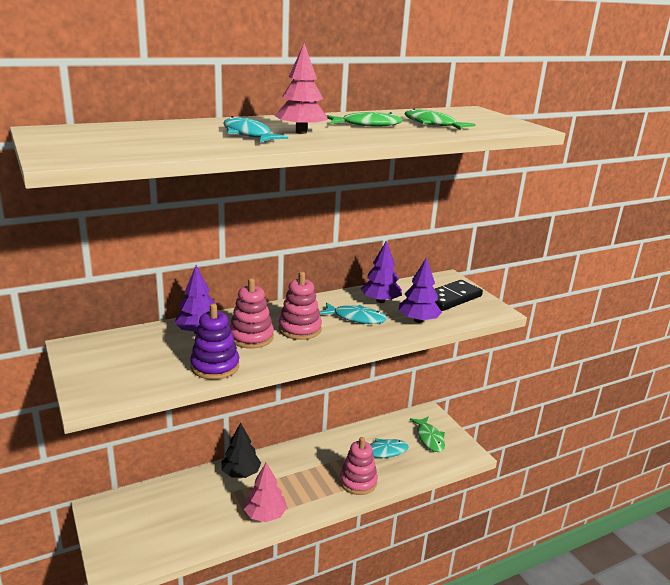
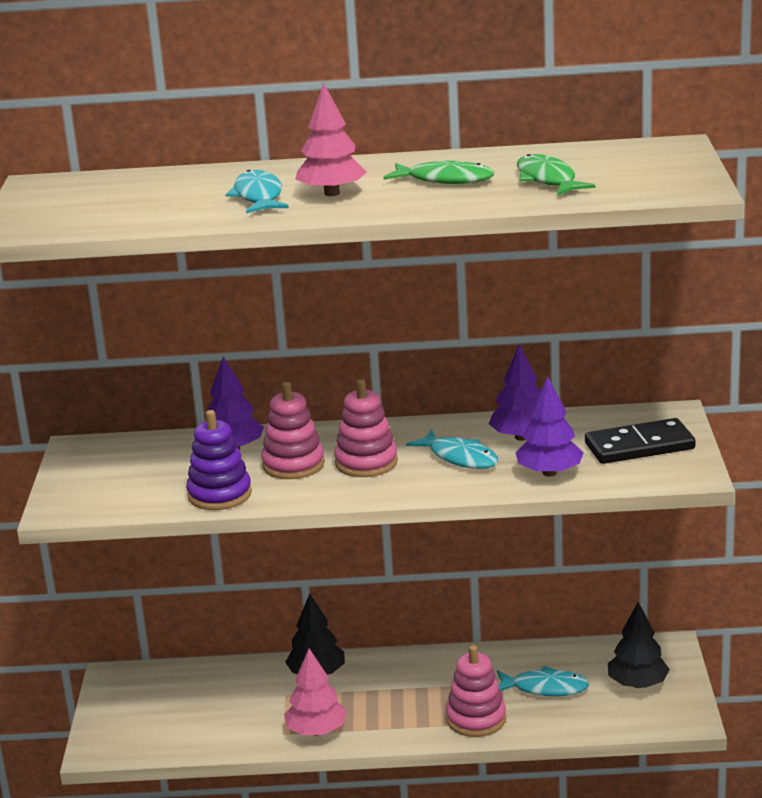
camera: 30 degrees right, 0 degrees up
(429, 438) = (637, 684): green fish -> black tree

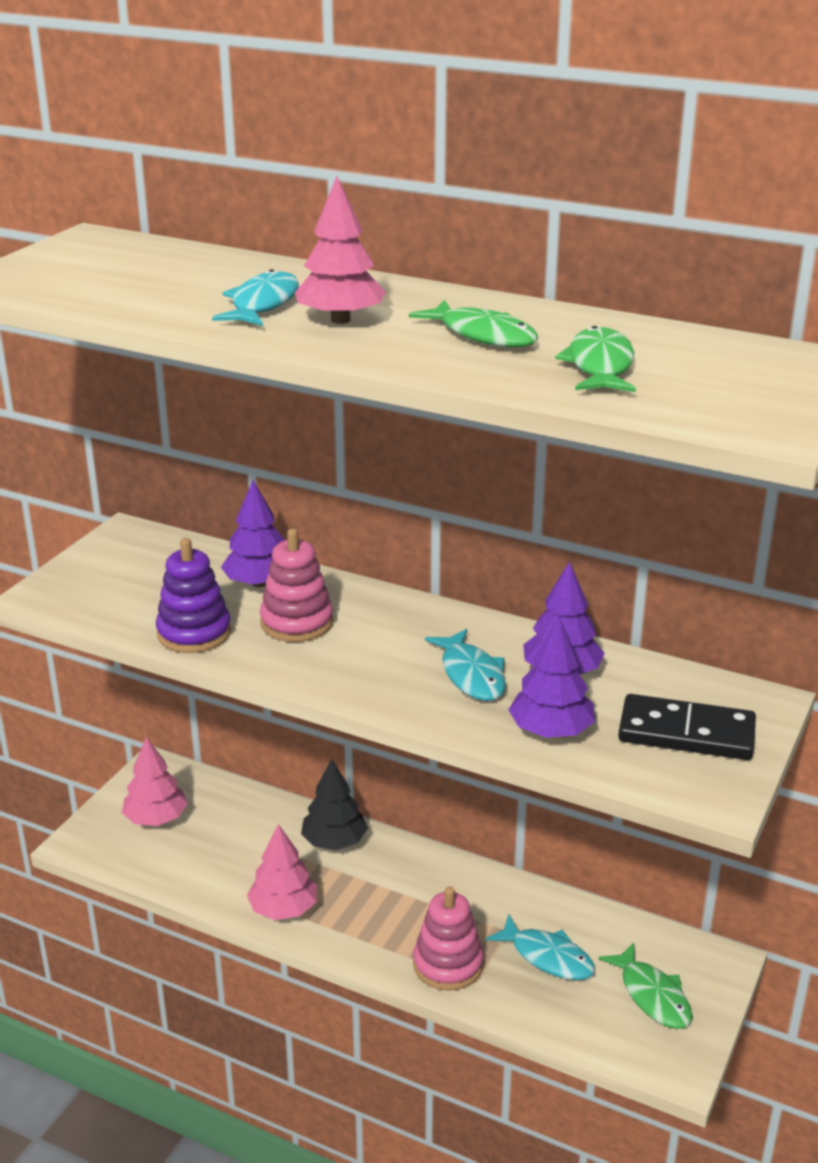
camera: 25 degrees right, 5 degrees up
(149, 710) = (156, 819): none -> pink tree
(366, 462) = (370, 646): pink stacking toy -> none
(637, 684) = (652, 995): black tree -> green fish

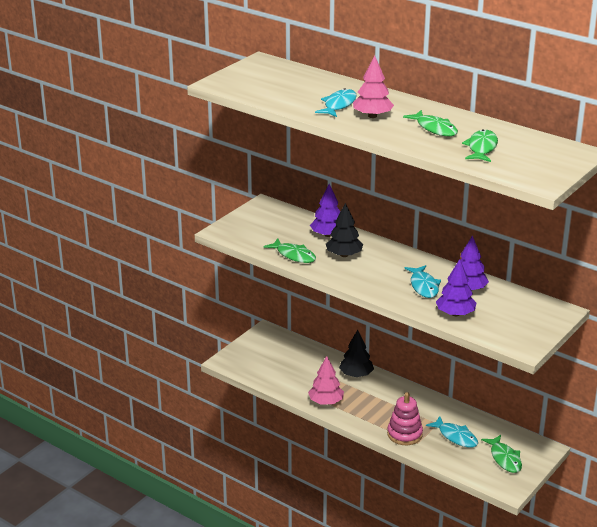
camera: 10 degrees right, 0 degrees up
(156, 819) = (265, 355): pink tree -> none
(194, 633) = (294, 255): purple stacking toy -> green fish
(297, 622) = (344, 255): pink stacking toy -> black tree
(686, 733) = (519, 321): black domino -> none

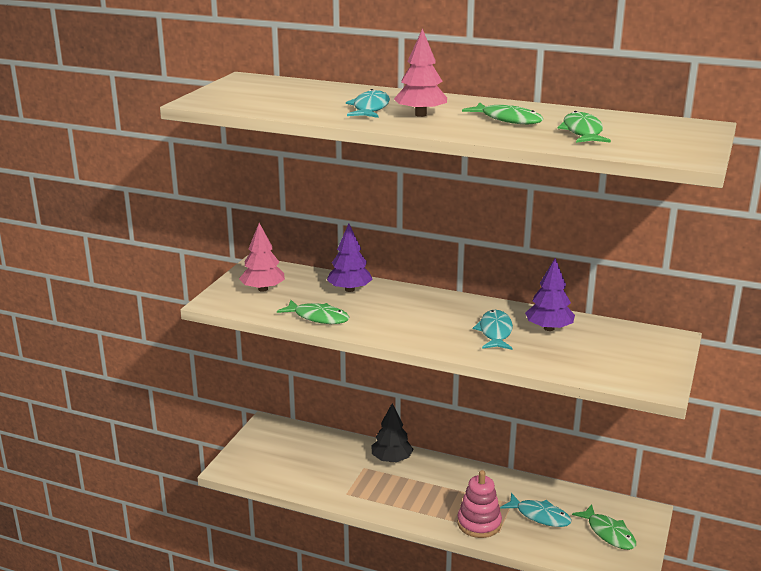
camera: 15 degrees left, 5 degrees down
(326, 402) = (368, 499): pink tree -> pink tree (263, 289)
(344, 255) = (380, 309): black tree -> none
(423, 286) = (495, 332): turquoise fish -> turquoise fish turned 150 degrees counterclockwise
(455, 314) = (551, 359): purple tree -> none

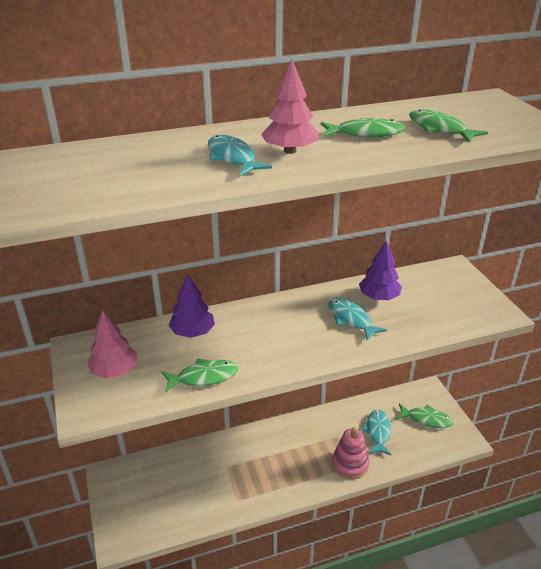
camera: 40 degrees left, 10 degrees up
(391, 459) = (239, 446): black tree -> none
(540, 516) = (378, 432): turquoise fish -> turquoise fish turned 75 degrees counterclockwise

